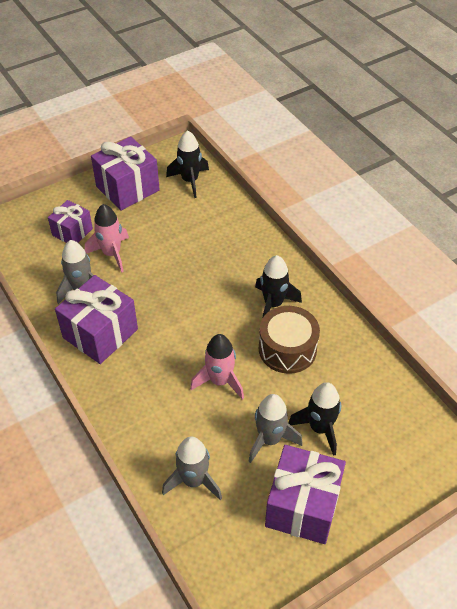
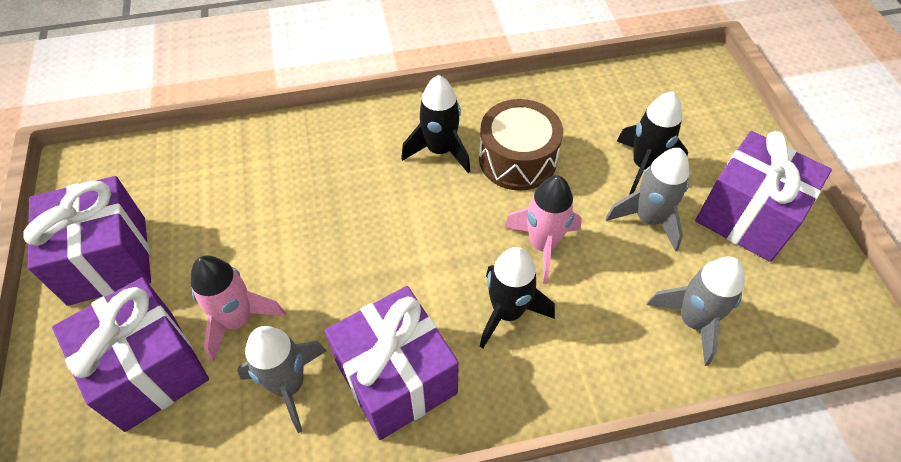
camera: 70 degrees left, 5 degrees up
(72, 232) = (149, 370): purple gift -> purple gift, size x1.66
(190, 181) = (154, 174): black rocket -> black rocket (507, 312)

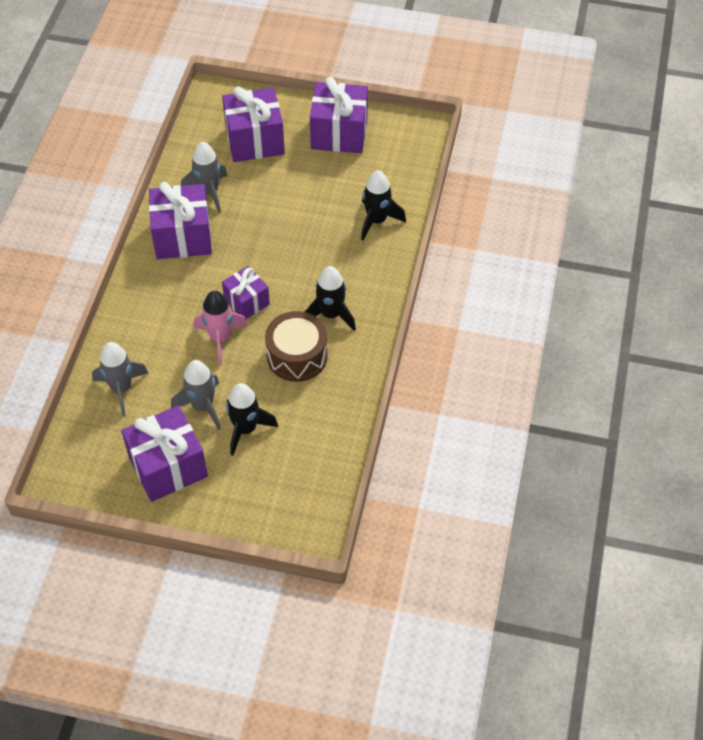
camera: 115 degrees right, 0 degrees up
(238, 320) = (262, 180): pink rocket -> none
(469, 242) = (246, 302): none -> purple gift
(507, 312) = (187, 301): black rocket -> black rocket (377, 221)

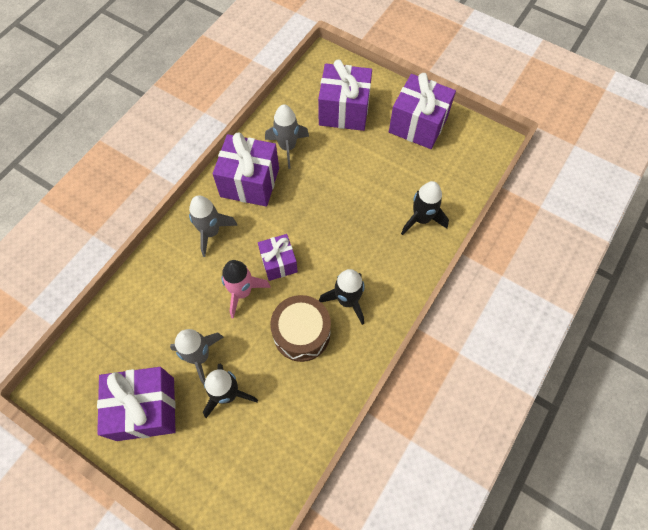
camera: 20 degrees right, 10 degrees up
(121, 389) = (140, 313): grey rocket -> grey rocket (211, 232)

